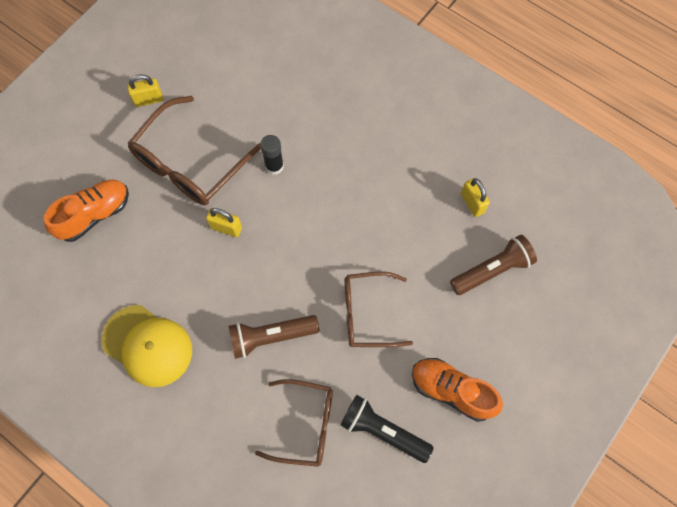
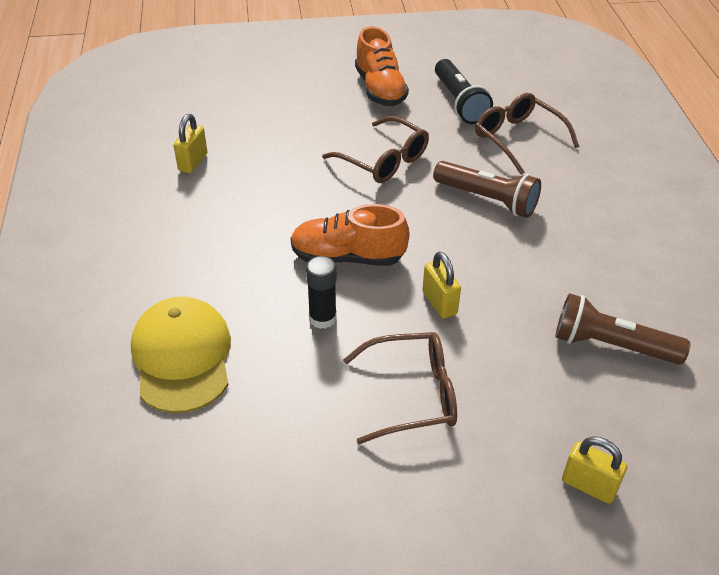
camera: 135 degrees left, 25 degrees down
(94, 215) = (586, 429): orange shoe -> orange shoe (347, 257)
(148, 100) = (385, 520): yellow padlock -> yellow padlock (588, 485)
(148, 345) = (619, 268): yellow cap -> yellow cap (182, 357)
(190, 163) = (412, 395): brown glasses -> brown glasses, size x0.66
(492, 270) = (248, 120): brown flashlight -> brown flashlight (611, 345)

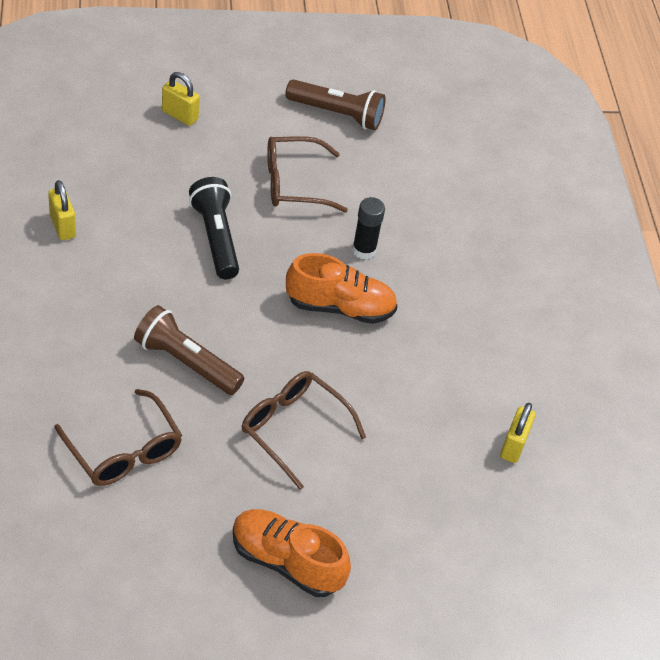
camera: 175 degrees right, 5 degrees up
(182, 357) = (477, 229): yellow cap -> none
(380, 89) = (286, 562): orange shoe -> orange shoe turned 45 degrees counterclockwise
(439, 303) = (259, 253): yellow padlock -> yellow padlock (62, 226)
(459, 102) = (182, 525): black flashlight -> black flashlight (216, 238)
(611, 345) = (121, 203): brown flashlight -> brown flashlight (337, 114)

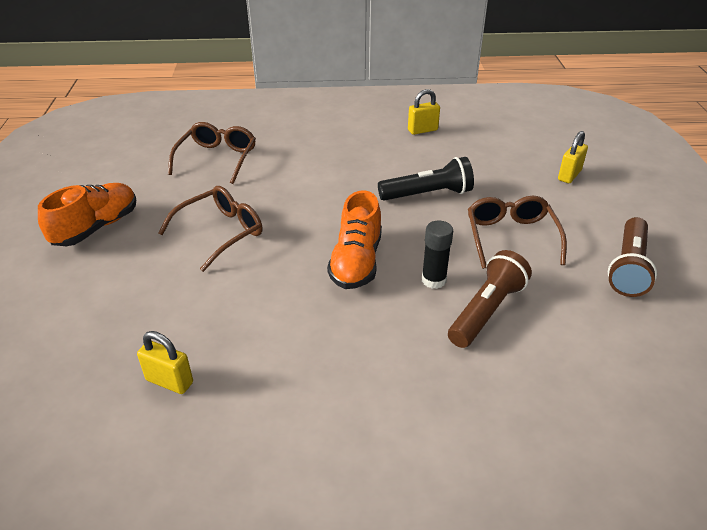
camera: 100 degrees right, 10 degrees down
(123, 450) = (217, 159): brown glasses -> brown glasses turned 135 degrees clockwise
(186, 362) = (294, 182): brown flashlight -> brown flashlight (486, 311)

